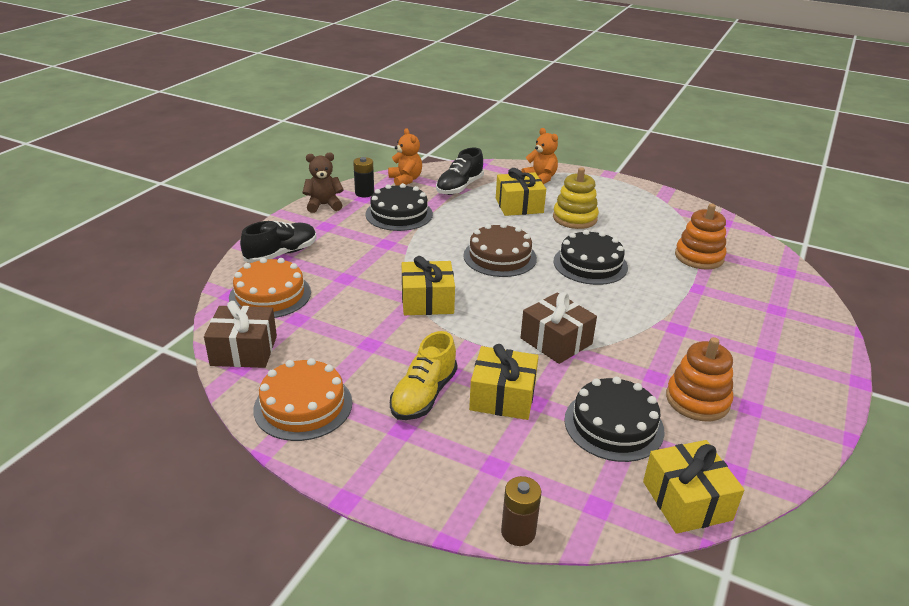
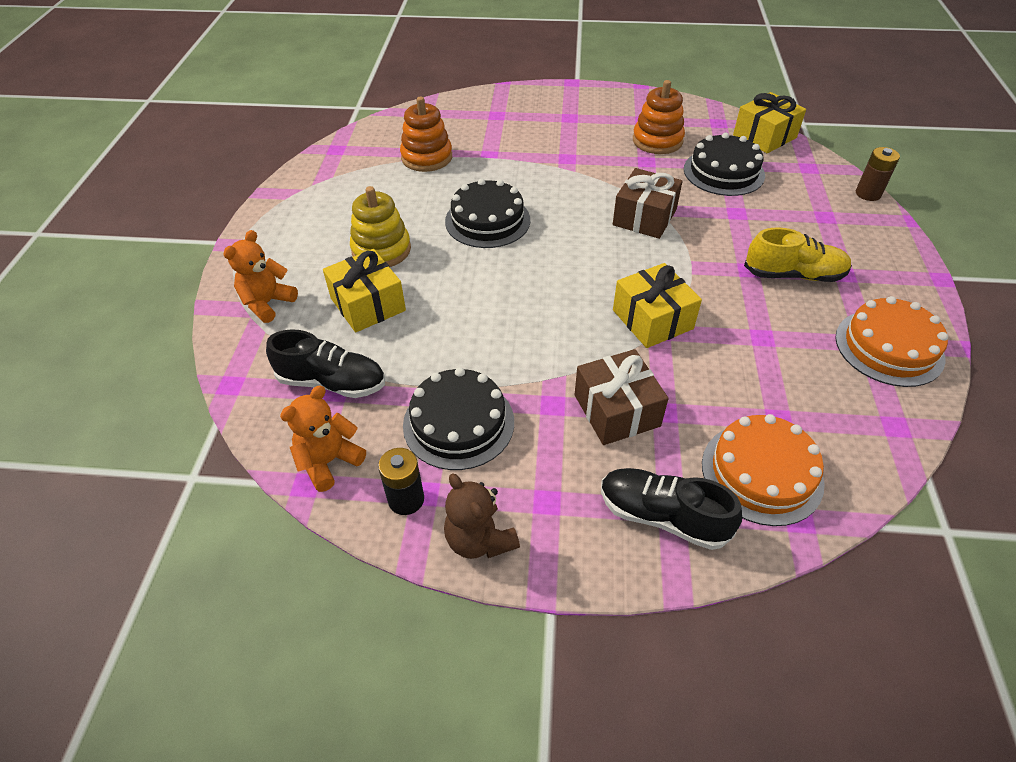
camera: 110 degrees left, 15 degrees up
(244, 350) = (873, 438): brown gift -> brown gift (616, 410)
(500, 257) = (516, 288): brown cake -> none
(502, 397) = (748, 230): yellow gift -> none

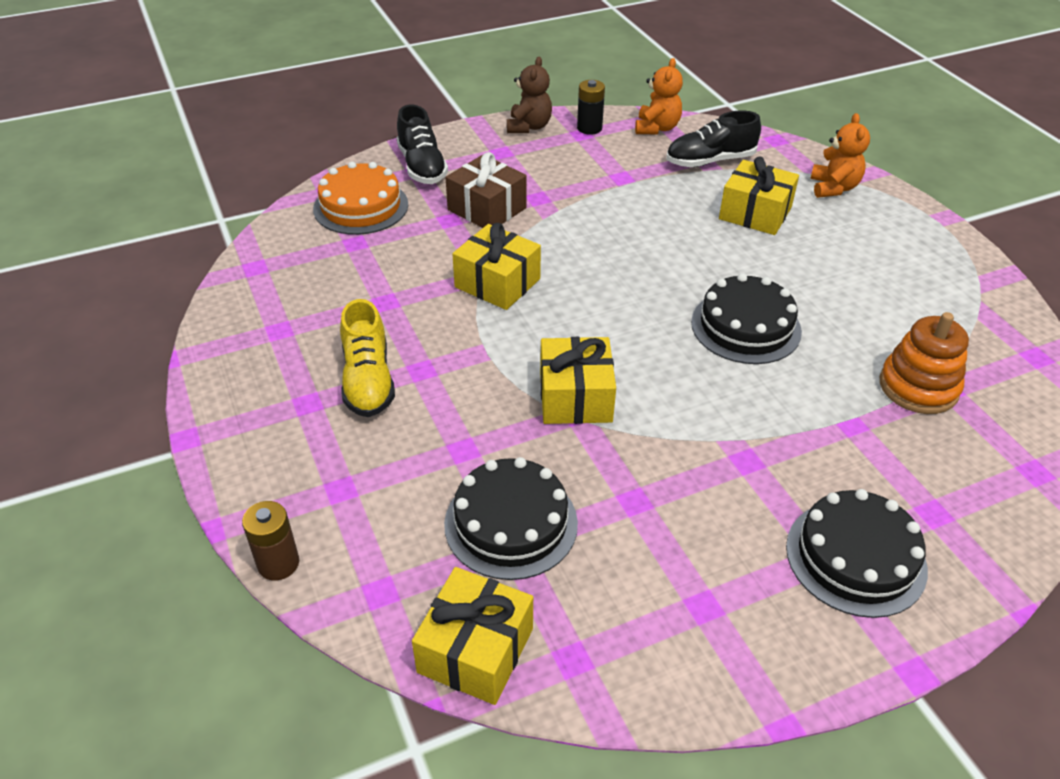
camera: 150 degrees right, 5 degrees down
(381, 250) = (808, 259): yellow stacking toy -> none
(458, 423) = (595, 168): black cake -> black cake (855, 557)
(479, 539) = (529, 127): brown teddy bear -> brown teddy bear turned 75 degrees clockwise
(644, 217) = (575, 397): brown gift -> yellow gift
(657, 141) = (647, 556): orange stacking toy -> none
(662, 516) = (422, 166): black shoe -> black shoe turned 75 degrees clockwise
(793, 275) = (368, 380): yellow shoe -> yellow shoe turned 75 degrees counterclockwise
(889, 347) = (257, 332): orange cake -> none

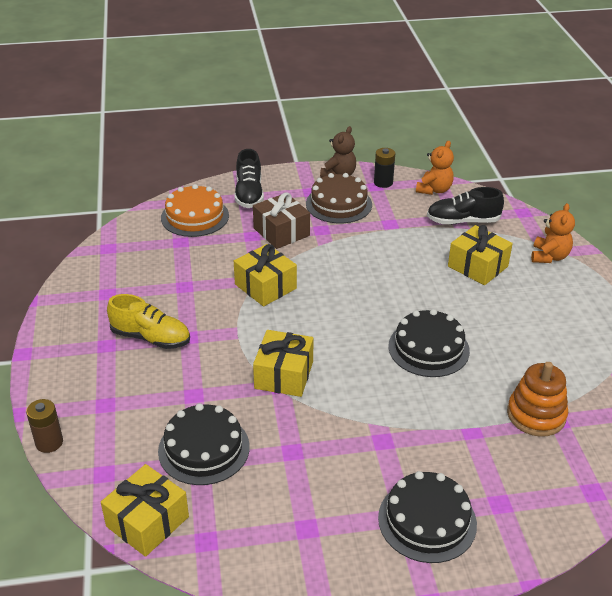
camera: 15 degrees right, 5 degrees down
(368, 380) = (151, 338): yellow shoe -> yellow shoe turned 75 degrees counterclockwise
(545, 162) = (339, 204): none -> brown cake

